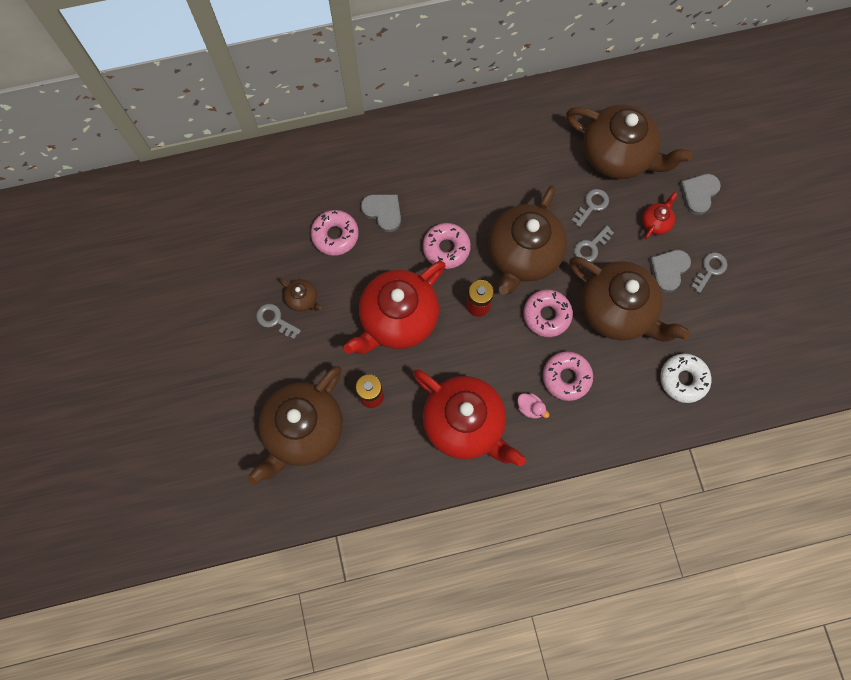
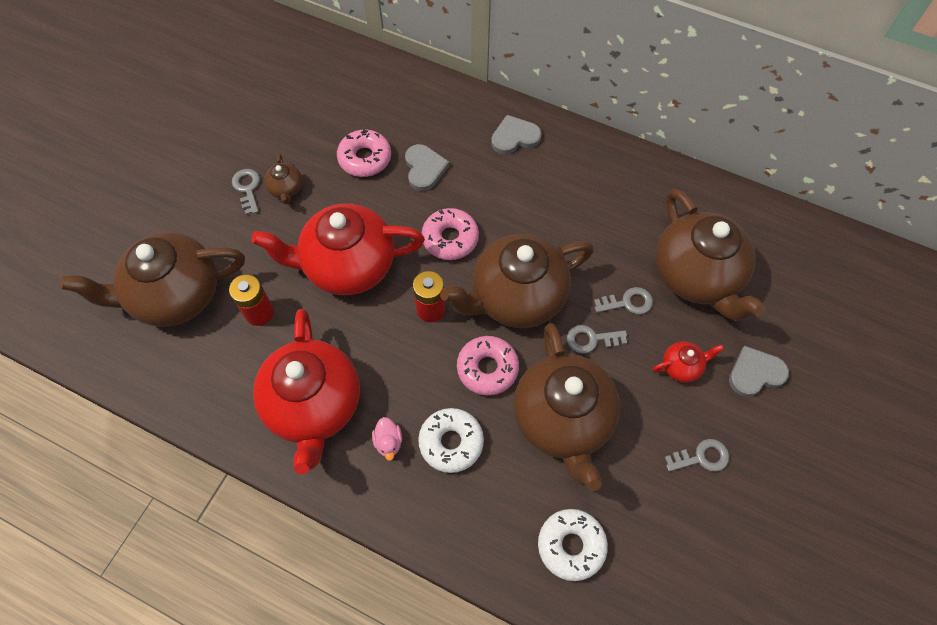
camera: 40 degrees right, 10 degrees down
(566, 377) = (451, 442): pink donut -> white donut
(668, 270) = (654, 423): grey heart -> grey heart (514, 137)

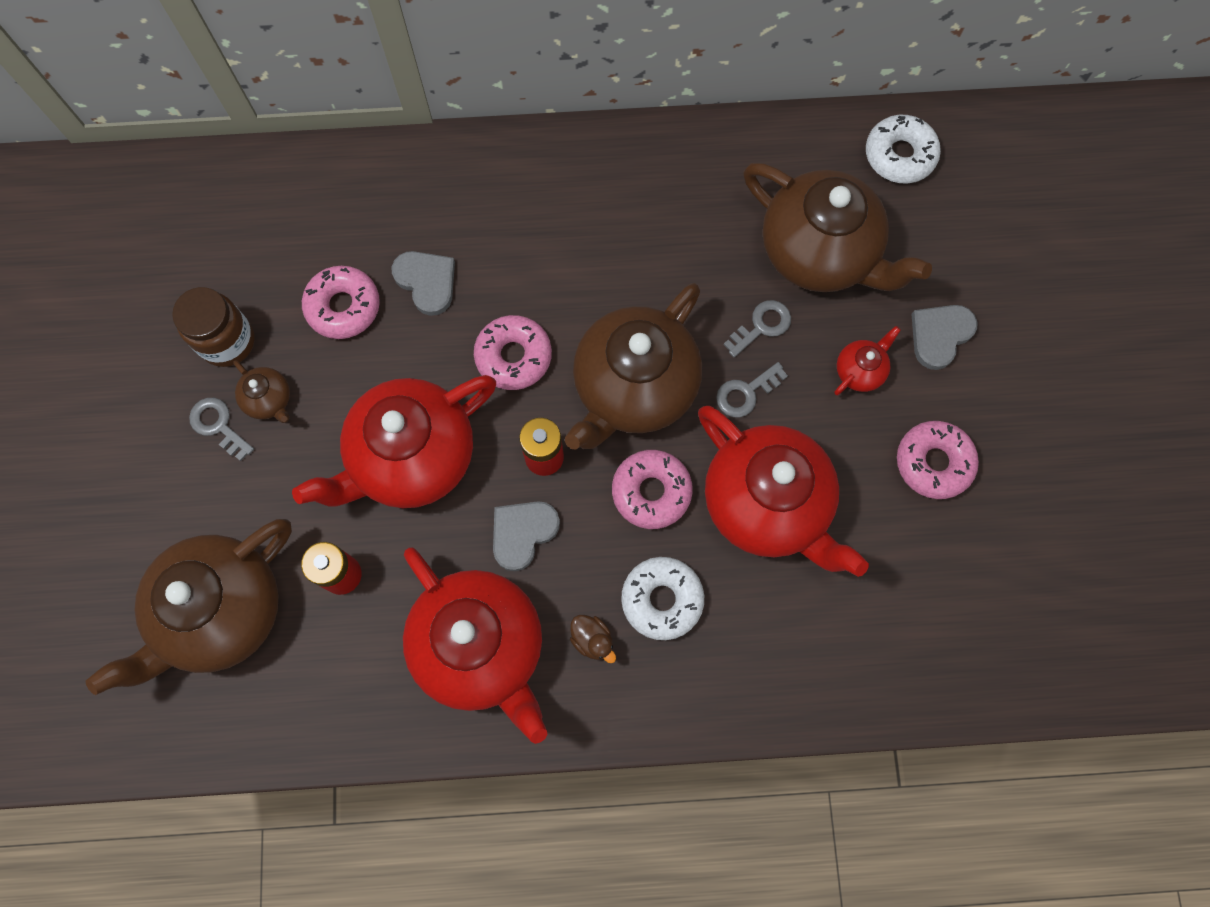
camera: 30 degrees left, 10 degrees up
(285, 145) = (227, 341): none -> brown jar
(388, 442) = (592, 639): pink duck -> brown duck
(514, 137) = (512, 182): grey heart -> grey heart (522, 533)
(563, 420) = (767, 504): brown teapot -> red teapot
(571, 546) = (853, 637): white donut -> white donut (899, 155)
(701, 457) = (933, 462): grey key -> pink donut

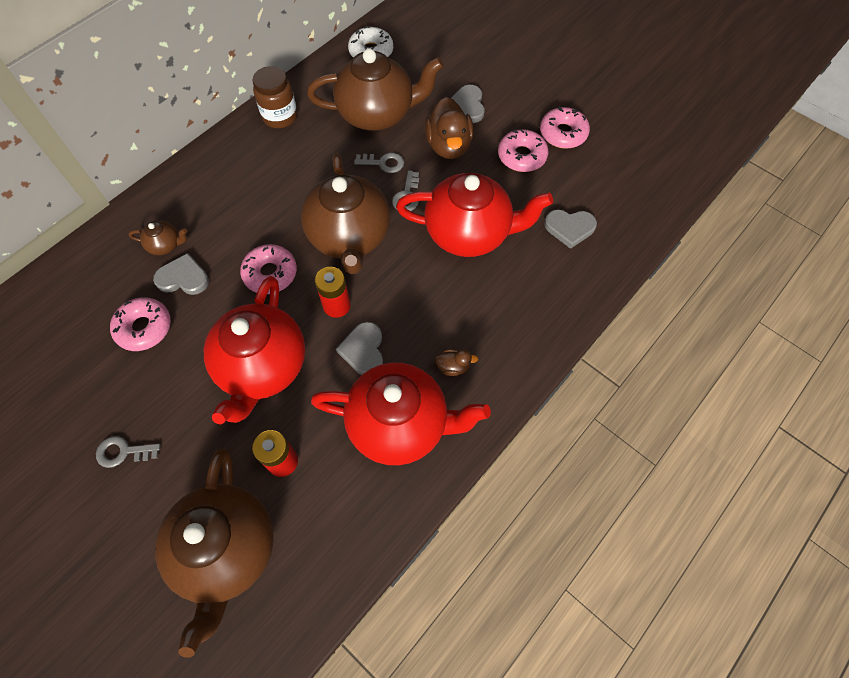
camera: 45 degrees left, 10 degrees down
(227, 341) = (85, 403): brown jar -> brown jar (280, 117)
(269, 400) = (144, 411): brown teapot -> brown teapot (166, 245)
(651, 492) = (408, 275): pink donut -> pink donut (563, 133)
(662, 599) = (466, 317): white donut -> none
(761, 326) = (383, 163): grey key -> grey key turned 90 degrees clockwise
(860, 370) = (448, 146): red teapot -> brown duck
(889, 605) = (569, 228): none -> grey heart

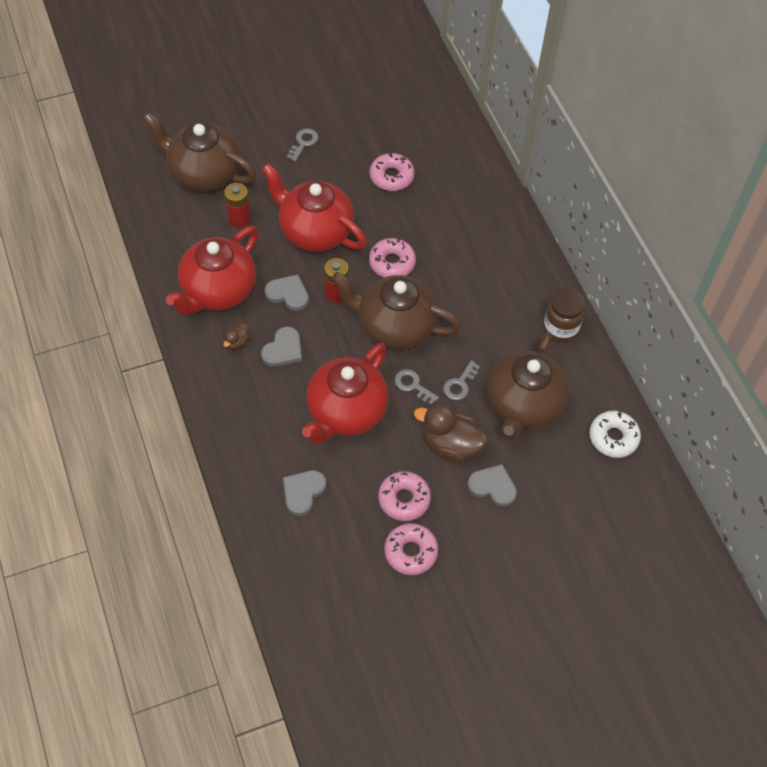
camera: 115 degrees right, 5 degrees down
(166, 245) = (459, 208): brown teapot -> none
(183, 278) = (421, 210): grey heart -> grey heart (283, 349)

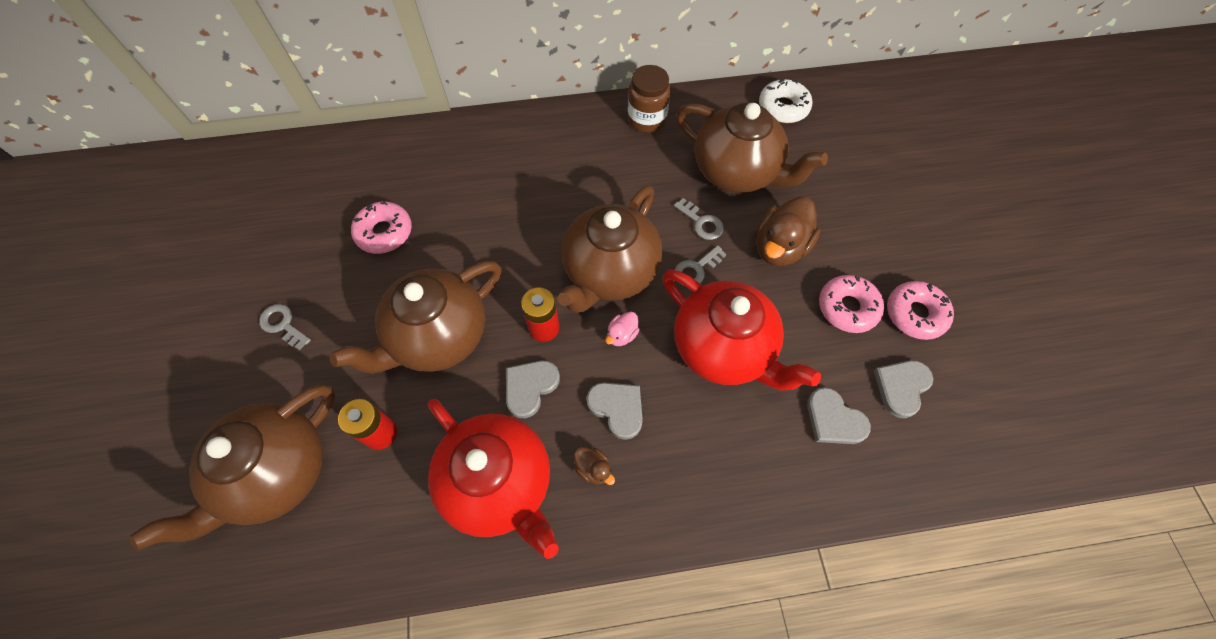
camera: 75 degrees left, 5 degrees up
(314, 231) = (438, 337): red teapot -> brown teapot
(342, 343) = (622, 335): none -> pink duck
(392, 263) = (516, 257): pink donut -> none
(493, 486) = (834, 219): grey heart -> grey heart (901, 387)

